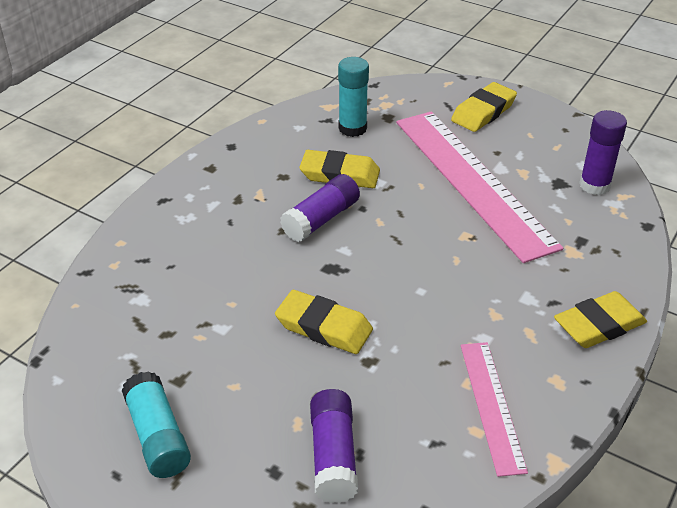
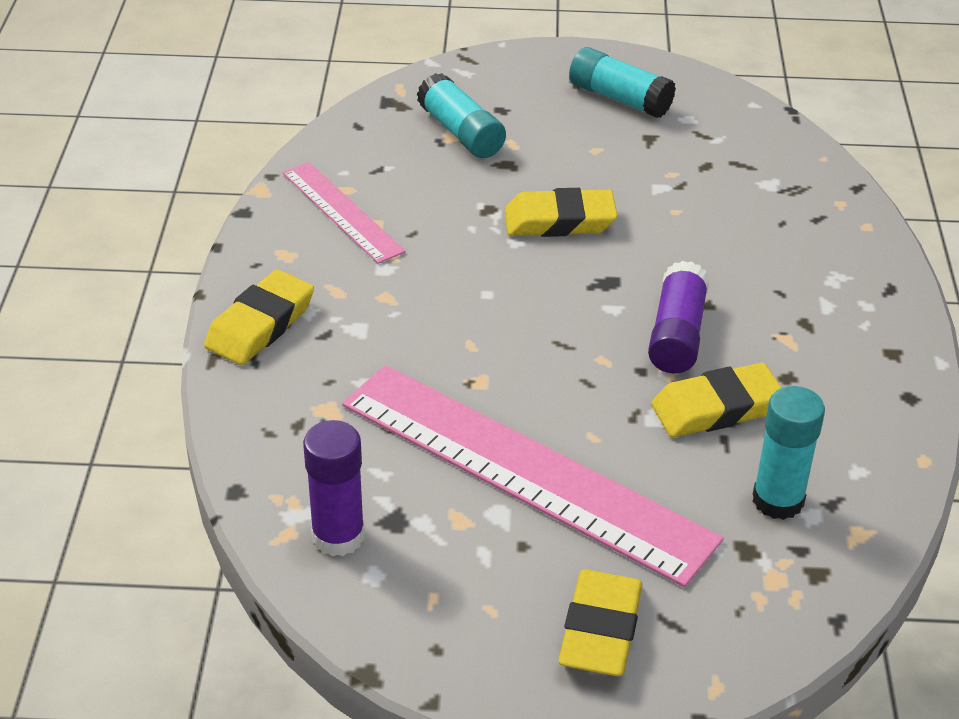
camera: 150 degrees right, 0 degrees up
(333, 456) = (461, 132): purple glue stick -> turquoise glue stick

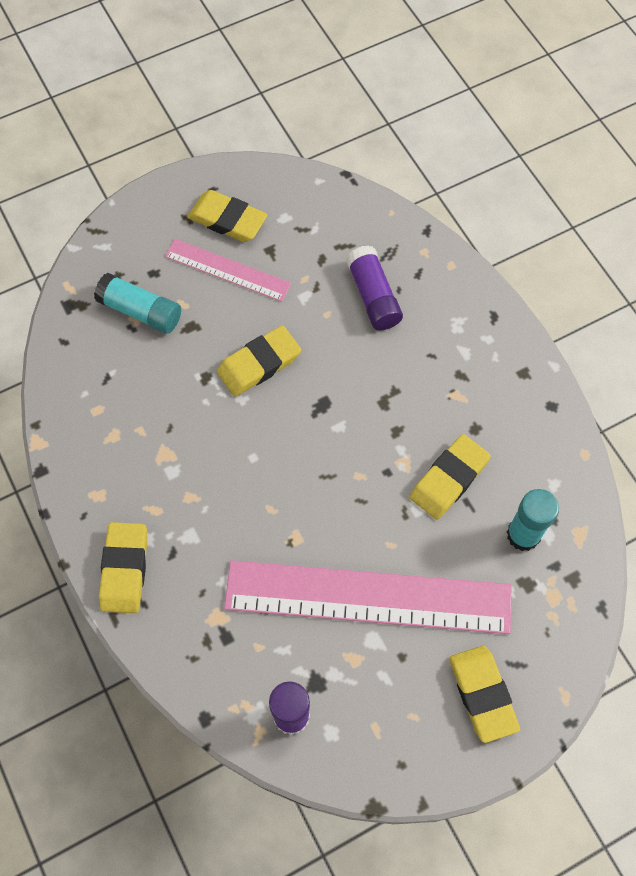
camera: 30 degrees left, 25 degrees up
(342, 212) = (109, 434): pink ruler -> pink ruler (227, 270)
(619, 98) = (227, 220): turquoise glue stick -> yellow eraser
(677, 334) = (391, 428): purple glue stick -> purple glue stick (373, 296)

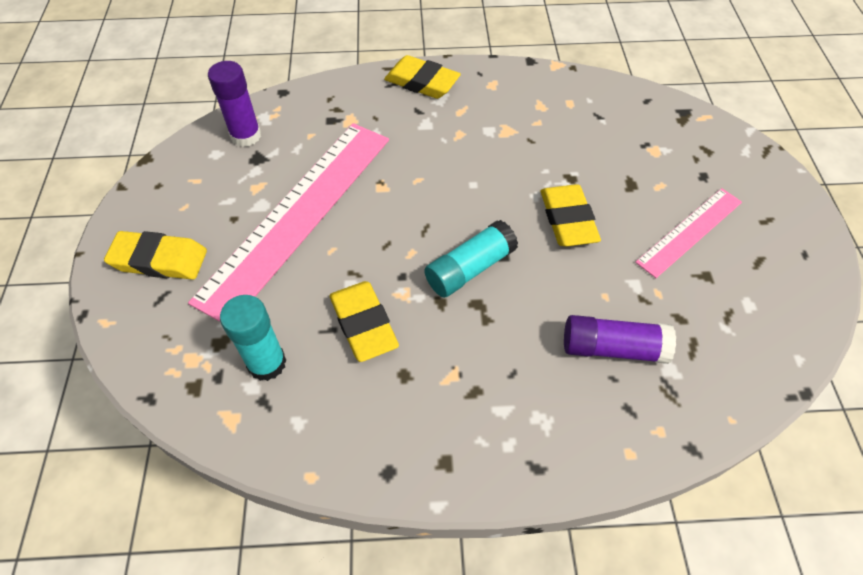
camera: 115 degrees right, 10 degrees down
(140, 311) = (661, 155): turquoise glue stick -> turquoise glue stick (470, 268)
(227, 220) = (757, 252): yellow eraser -> none

